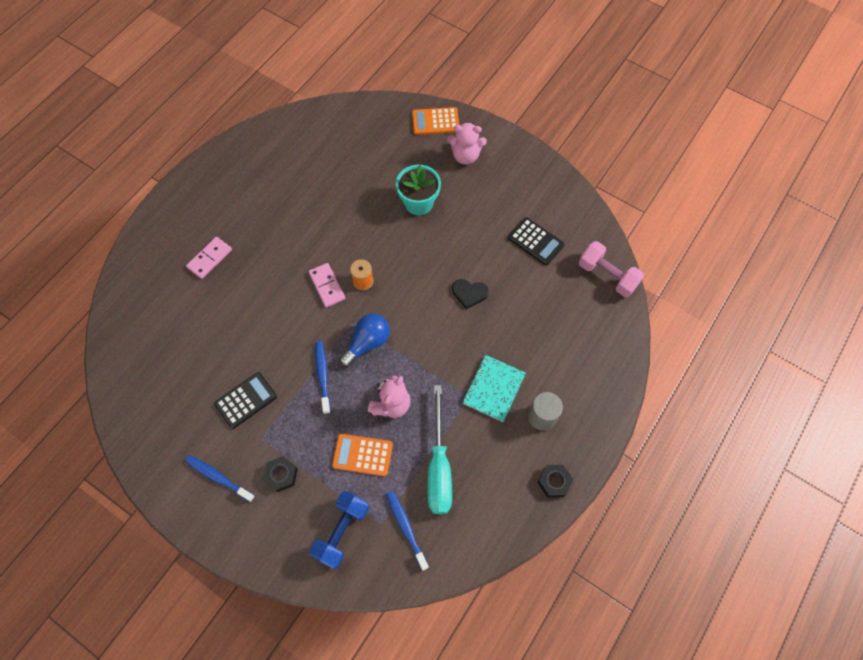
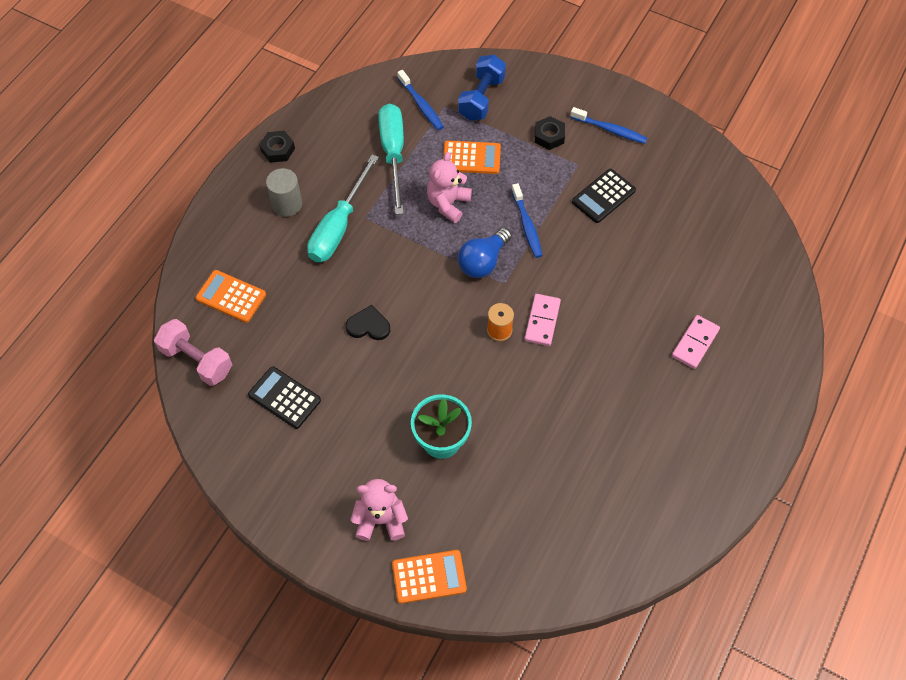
camera: 175 degrees right, 5 degrees down
(327, 286) = (542, 321): pink domino -> pink domino turned 45 degrees clockwise
(493, 388) = (338, 226): turquoise notebook -> turquoise screwdriver
(585, 328) = (231, 296): none -> orange calculator

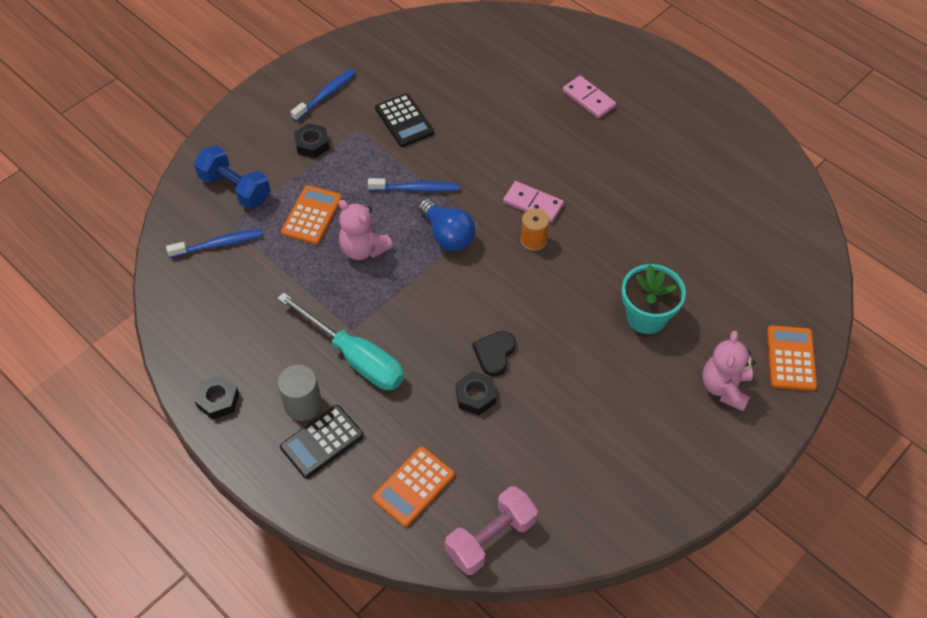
camera: 75 degrees left, 5 degrees down
(284, 398) = (563, 452): black calculator -> black calculator (322, 441)
(323, 320) = (475, 396): none -> black nut
(393, 154) = (275, 284): turquoise screwdriver -> none

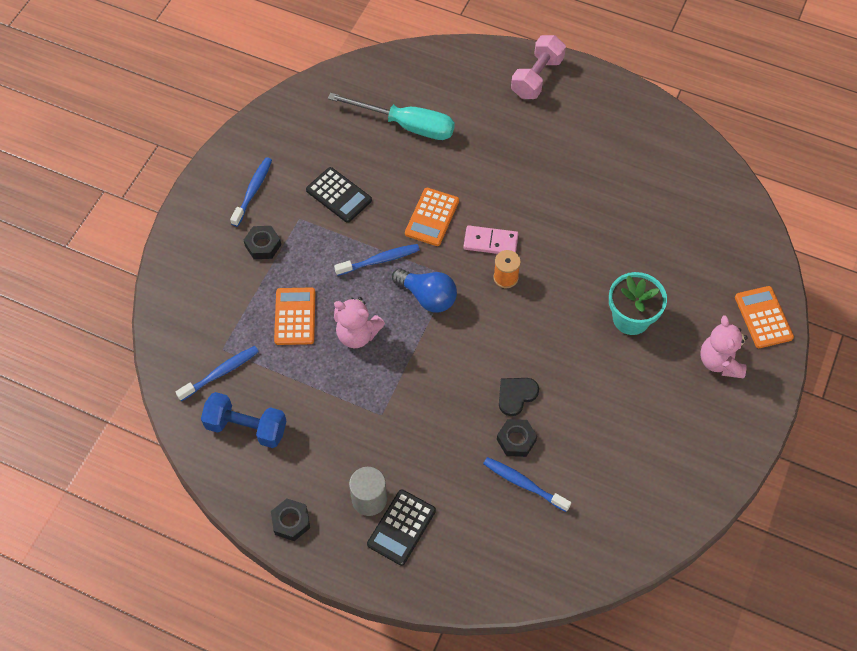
camera: 20 degrees left, 5 degrees up
(235, 188) = (210, 312): blue dumbbell -> blue dumbbell (246, 427)
(354, 357) = (395, 440): turquoise screwdriver -> turquoise screwdriver (406, 125)
(413, 486) = (498, 540): orange calculator -> orange calculator (432, 217)
(464, 440) = (523, 483): none -> blue toothbrush
(491, 538) = (582, 561): pink dumbbell -> pink dumbbell (537, 77)
(494, 353) = (516, 395): black heart -> black heart turned 45 degrees clockwise
(588, 99) = (498, 123): pink domino -> none

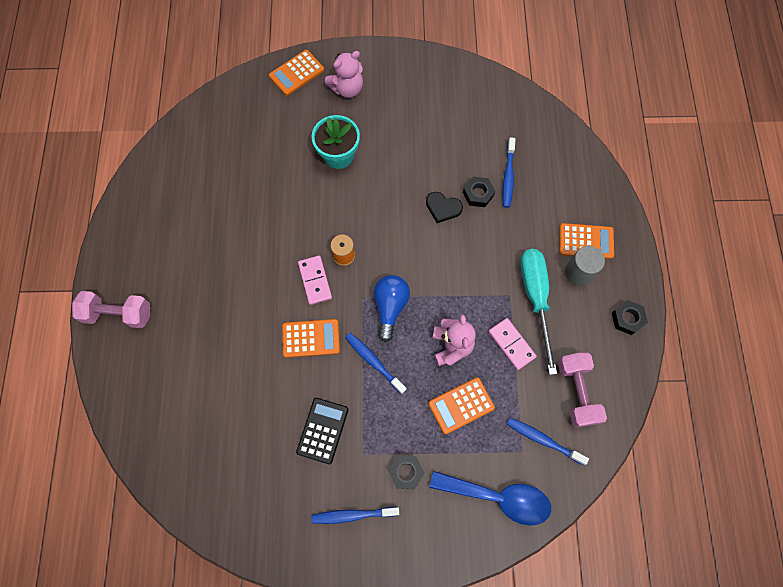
camera: 115 degrees left, 10 degrees up
(195, 309) = (498, 497): none -> blue spoon
(246, 427) = (576, 392): blue dumbbell -> pink dumbbell
(328, 390) = (511, 344): none -> pink domino
(401, 527) = (586, 241): black calculator -> orange calculator
(406, 125) = (218, 406): turquoise screwdriver -> turquoise screwdriver (535, 298)

